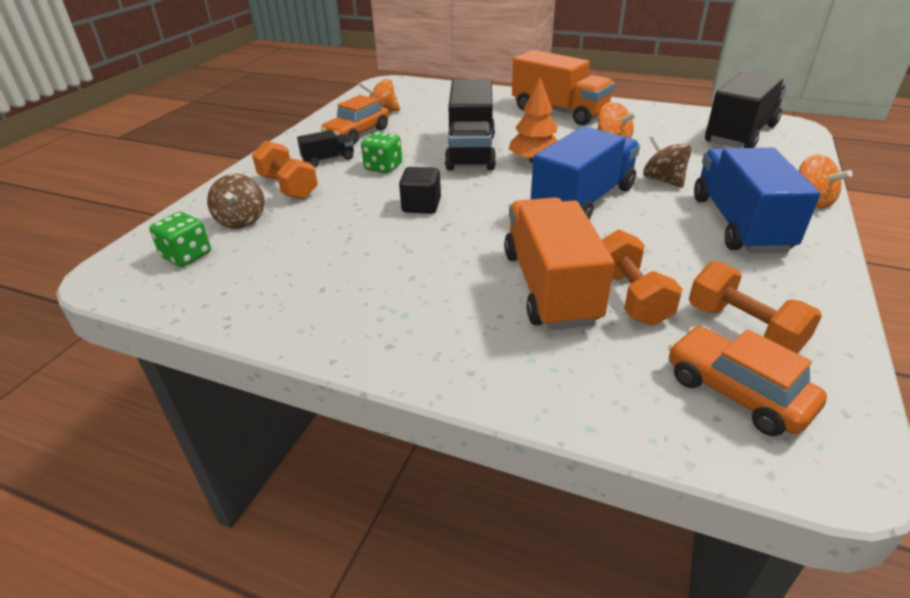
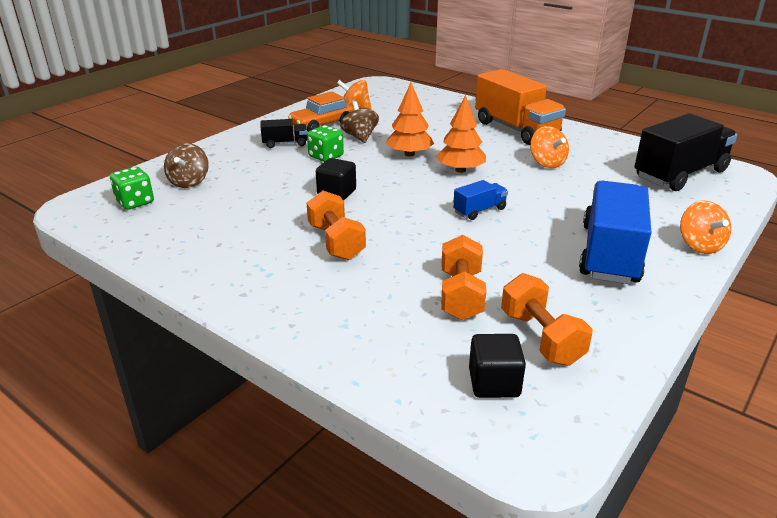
camera: 15 degrees right, 5 degrees down
(288, 187) = (239, 161): orange dumbbell -> orange dumbbell (336, 242)
(471, 152) = (409, 154): black truck -> orange tree
(550, 287) = (398, 275): orange truck -> none
(583, 200) = (479, 210): blue truck -> blue truck, size x0.47
(663, 180) = (567, 205): brown spinning top -> brown spinning top (360, 137)
(736, 392) = (494, 383): orange car -> black cube

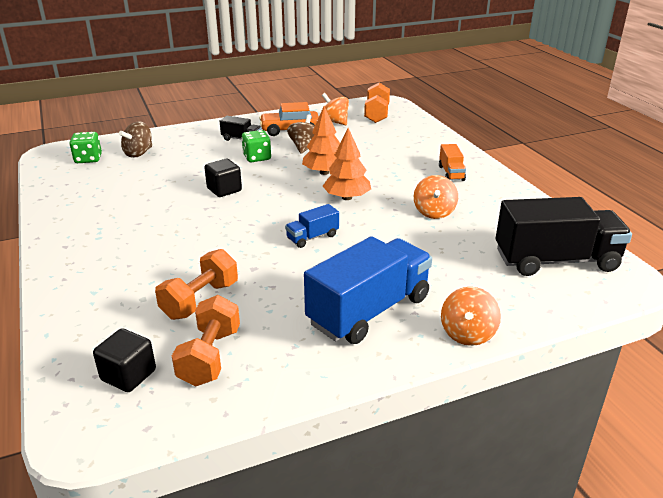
camera: 30 degrees right, 0 degrees up
(336, 242) = (171, 228): orange dumbbell -> orange dumbbell (376, 114)
(479, 210) = (312, 237): blue truck -> blue truck turned 150 degrees clockwise
(516, 129) = (451, 173): orange truck -> orange truck, size x0.47

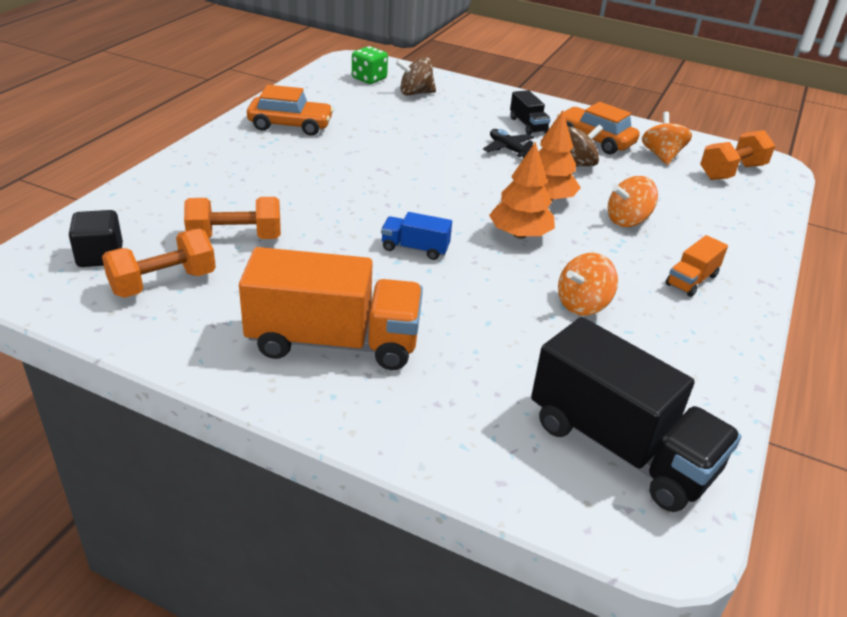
camera: 45 degrees right, 5 degrees up
(92, 215) = (290, 125): none -> orange car
(224, 190) = (423, 162): black cube -> none
(257, 157) = (508, 149): green dice -> black plane
(369, 311) = (334, 342): blue truck -> orange truck
(467, 334) = (373, 430): orange spinning top -> orange spinning top (627, 220)

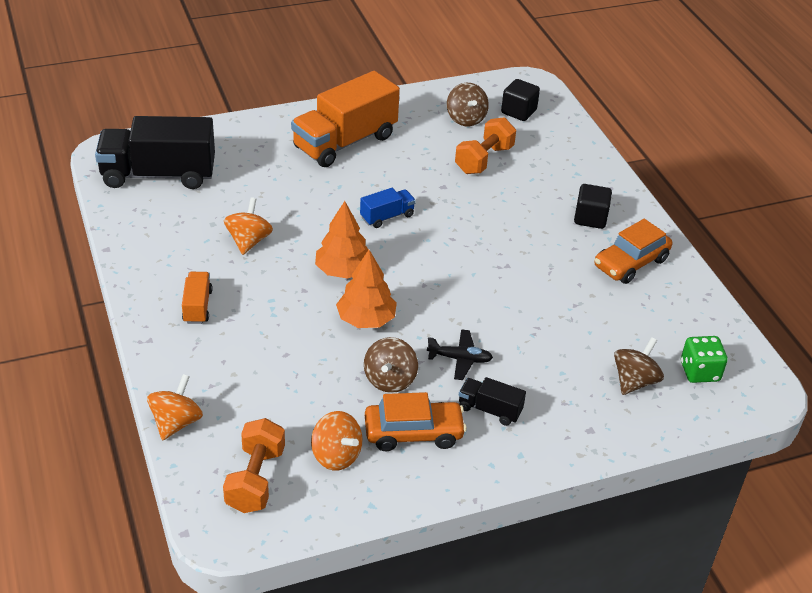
camera: 135 degrees right, 5 degrees up
(163, 283) = (466, 119): orange dumbbell -> brown spinning top
(254, 156) = (590, 218): none -> black cube
(627, 220) = (287, 337): orange spinning top -> orange spinning top (176, 422)

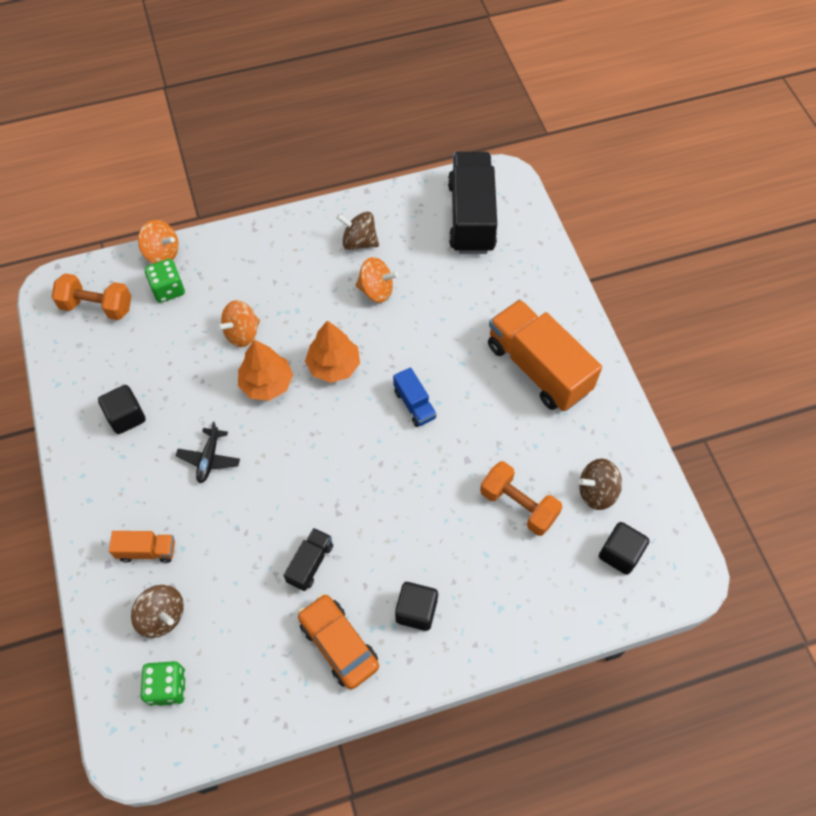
camera: 95 degrees right, 20 degrees up
(197, 306) = (291, 258): orange truck -> orange truck (147, 551)
(234, 412) = (168, 289): none -> green dice
(336, 456) = (111, 360): orange spinning top -> orange spinning top (242, 333)
(390, 380) = (190, 400): brown spinning top -> brown spinning top (359, 242)
(413, 433) = (126, 416): orange car -> black cube
(489, 410) = (144, 479): black truck -> black truck (310, 563)

